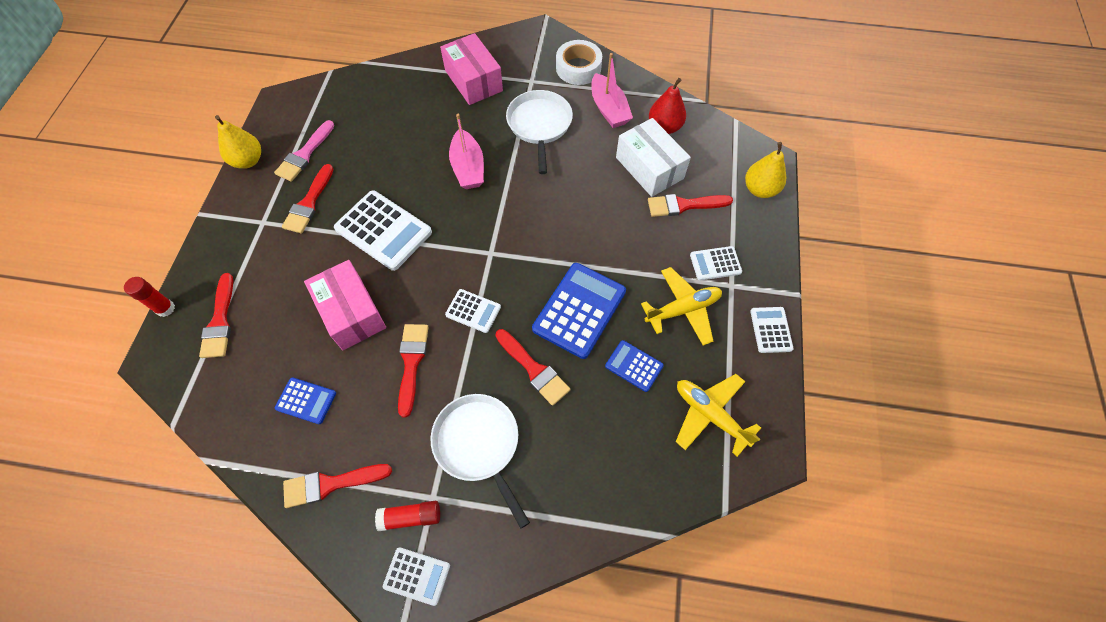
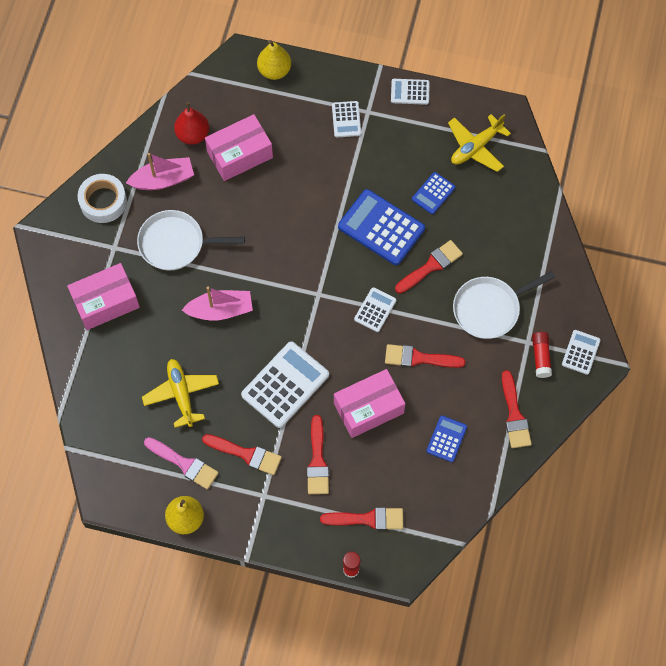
camera: 85 degrees left, 5 degrees up
(649, 168) = (239, 154): white box -> pink box
(682, 310) = (387, 151): yellow plane -> yellow plane (181, 394)
(684, 205) = (284, 133): red brush -> red brush (317, 461)

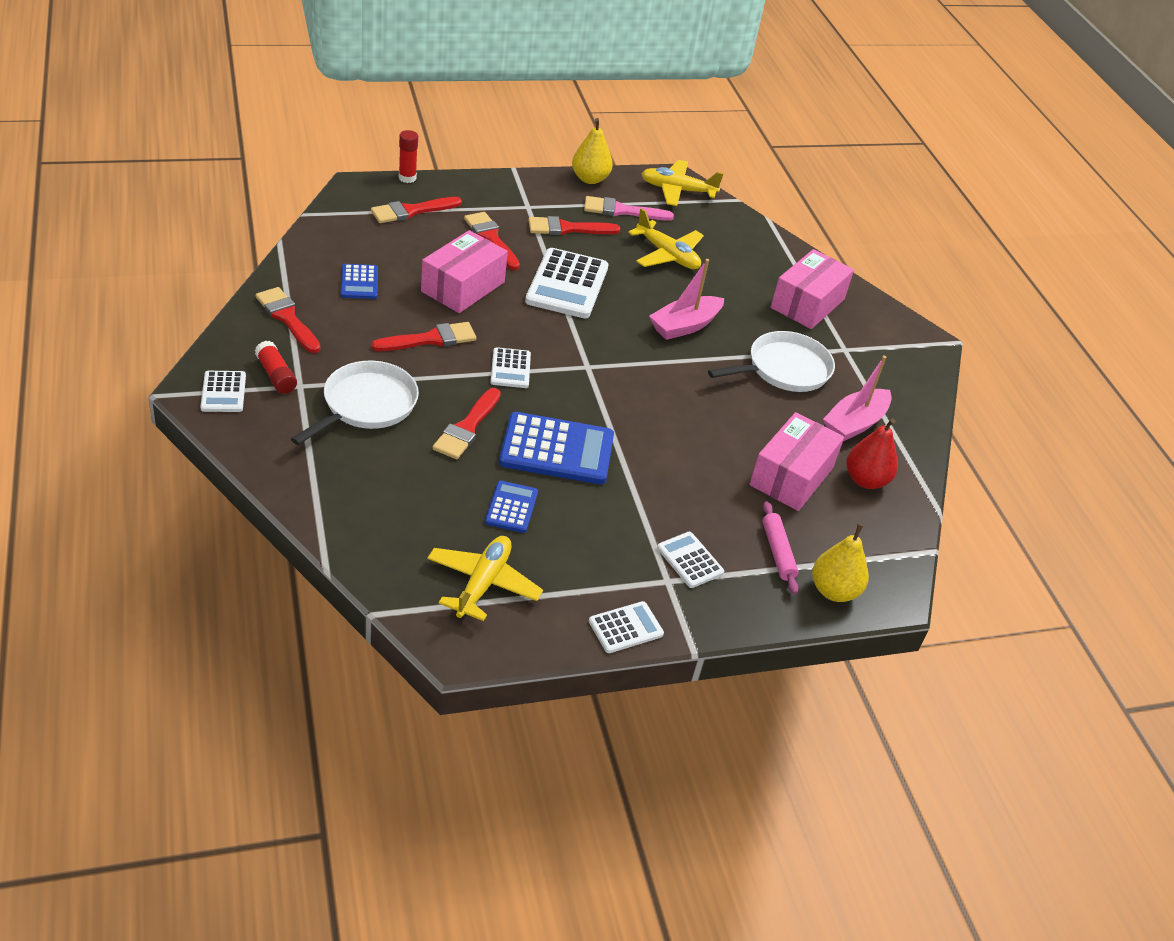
camera: 145 degrees right, 25 degrees down
(103, 201) = (897, 385): white tape -> none
(115, 477) = (677, 190): none -> yellow plane
(289, 106) = (778, 552): none -> pink rolling pin

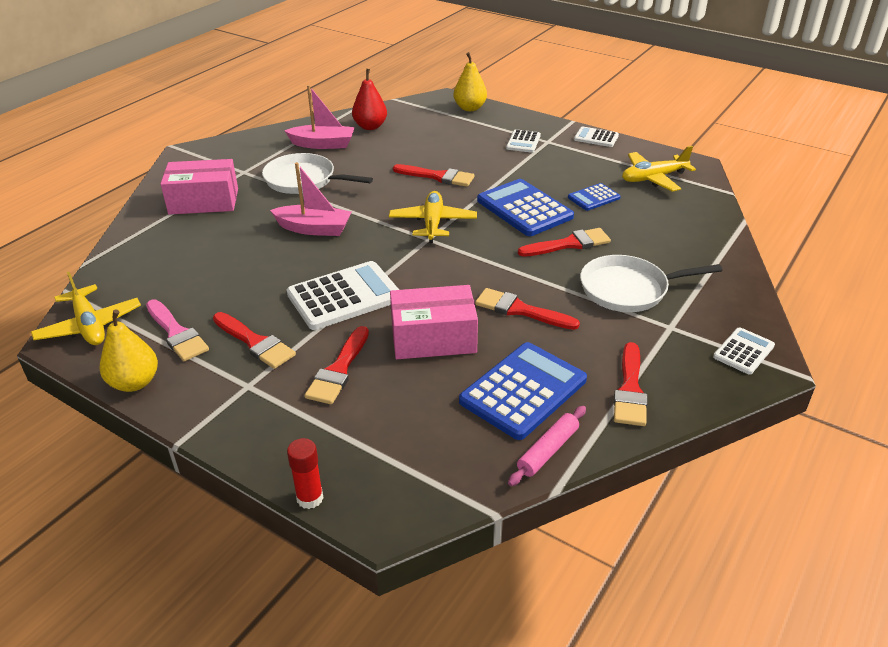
camera: 125 degrees left, 5 degrees down
(276, 375) = (685, 343): red glue stick -> none
(359, 282) = (523, 391): blue calculator -> blue calculator, size x1.87
(411, 211) = (369, 446): red brush -> red brush (438, 177)
(510, 368) = (486, 262): white calculator -> none
(667, 255) = (222, 278): yellow plane -> yellow plane (433, 223)
(778, 552) = (472, 127): pink rolling pin -> pink rolling pin (548, 451)
(791, 476) = (406, 143): pink box -> none

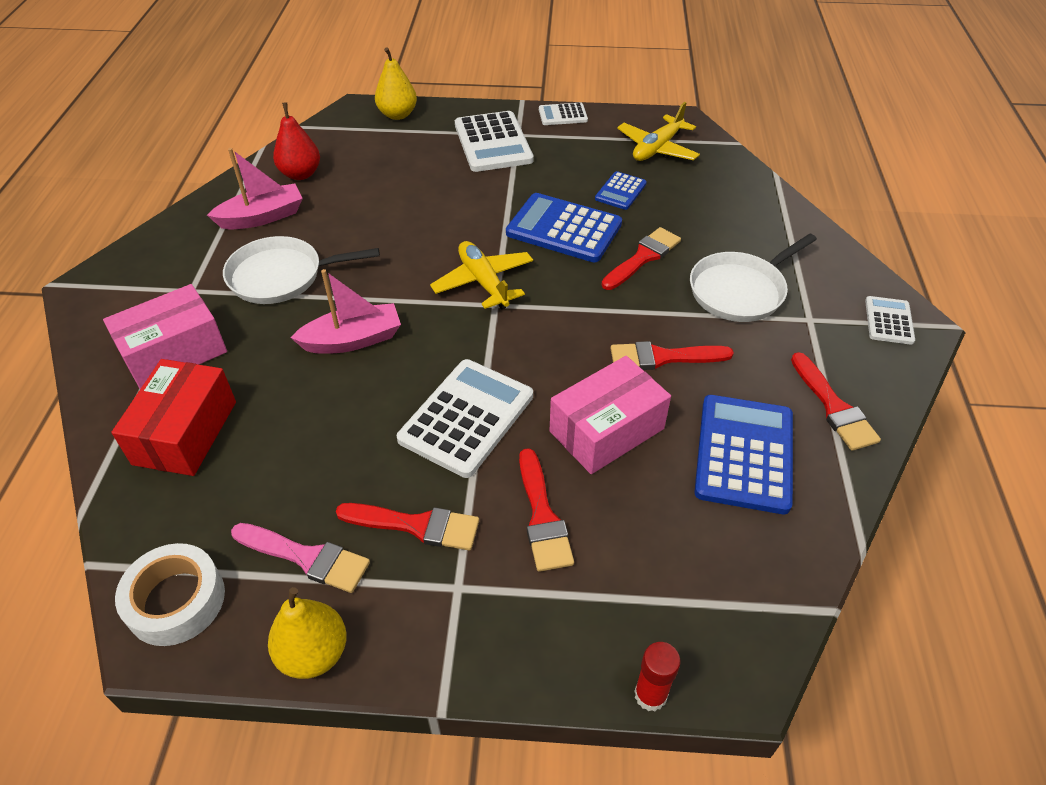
camera: 30 degrees left, 10 degrees up
(89, 325) = (176, 600): yellow plane -> white tape
(171, 244) = (185, 432): none -> red box
(438, 177) = (438, 218): red brush -> none
(523, 142) = (493, 143): white calculator -> white calculator, size x1.87
(548, 451) = (822, 513): pink rolling pin -> none

